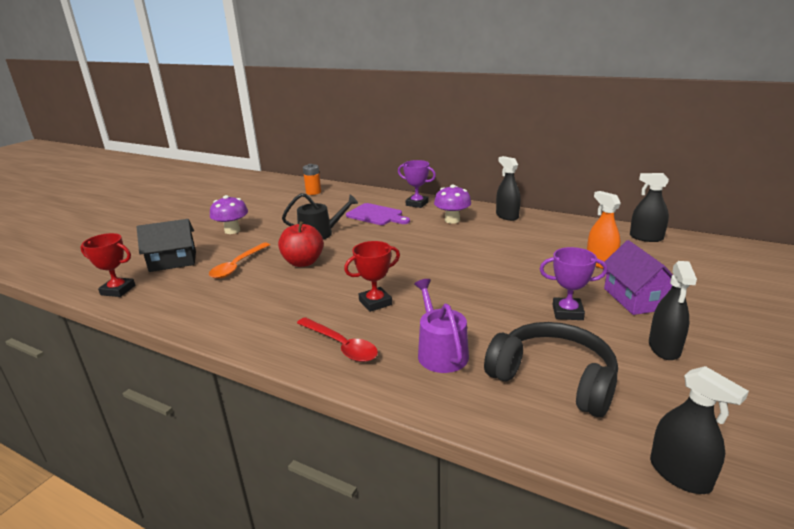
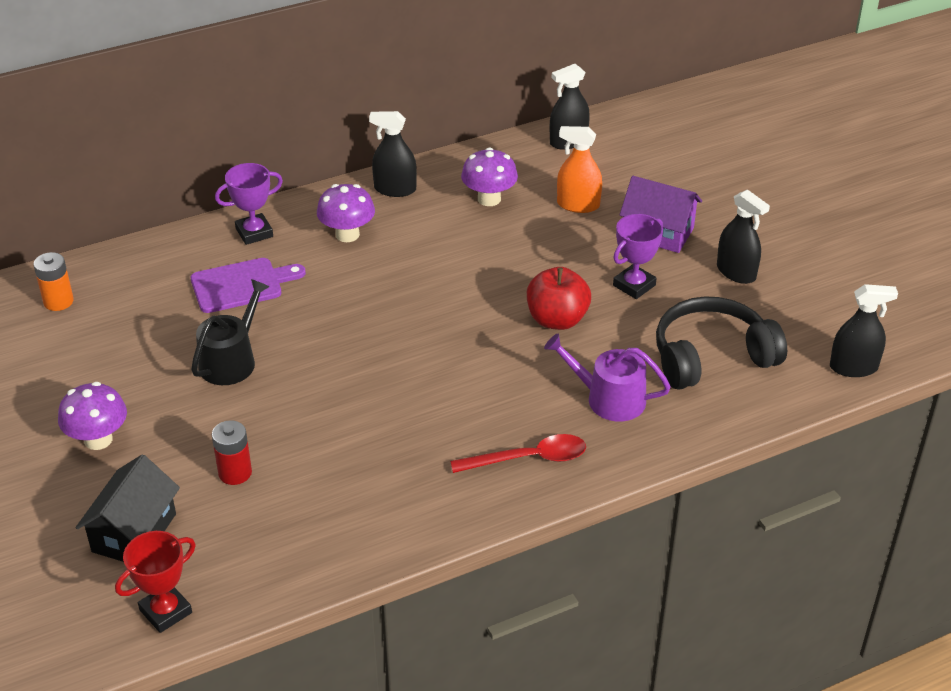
camera: 55 degrees left, 15 degrees up
(237, 266) = (235, 473): orange spoon -> red battery
(303, 262) = (302, 410): red apple -> red apple (557, 320)
(375, 302) = (473, 397): red trophy -> none
(549, 238) = (489, 199): none -> purple mushroom

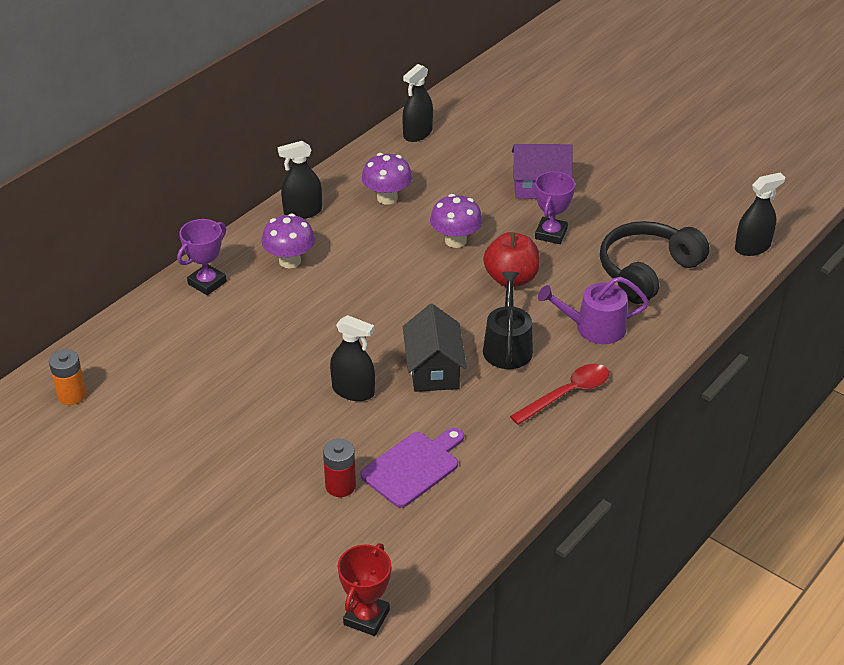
camera: 25 degrees left, 0 degrees up
(98, 439) = (200, 499): purple mushroom -> purple mushroom (455, 241)
(134, 533) = (291, 564): black house -> black house (434, 369)
(231, 360) = (267, 395): black watering can -> black watering can (507, 346)
(241, 285) = (229, 330): purple cutting board -> purple cutting board (413, 467)
(578, 205) = (462, 182): orange spray bottle -> none
(736, 272) = (619, 201): black spray bottle -> black spray bottle (353, 391)

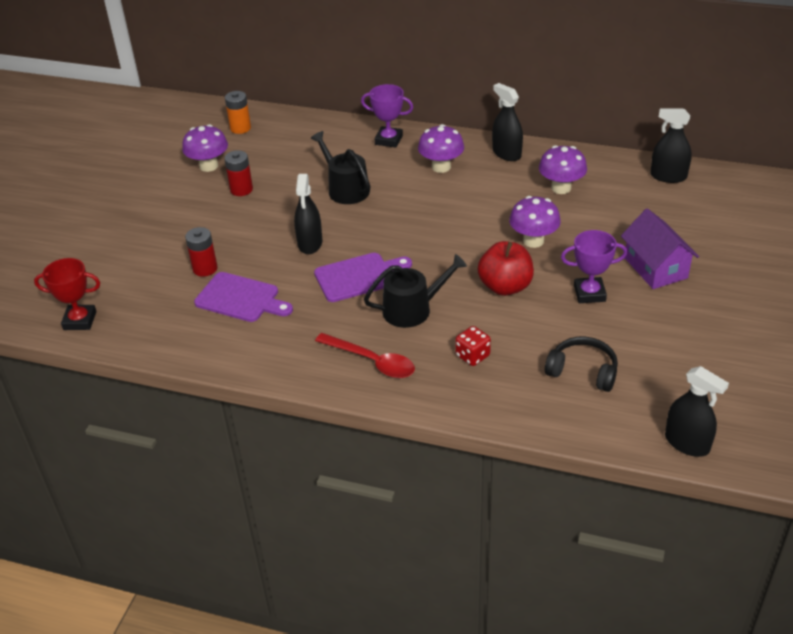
camera: 70 degrees right, 0 degrees up
(133, 441) = (208, 166): none -> purple mushroom
(208, 423) = (241, 189): none -> red battery
(274, 339) = (345, 189): none -> black watering can
(434, 369) = (358, 276): black house -> purple cutting board
(594, 328) = (472, 356): purple watering can -> red dice
(647, 271) = (583, 371): black headphones -> black headphones, size x0.62

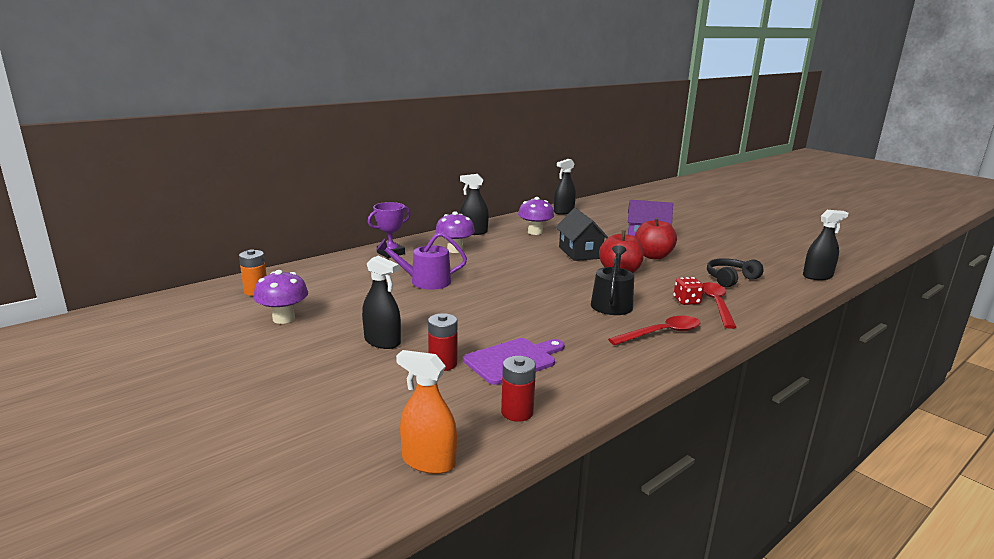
camera: 60 degrees left, 20 degrees down
(80, 320) = (428, 461): red trophy -> orange spray bottle
(241, 189) = (350, 316): red battery -> red battery (517, 412)
(310, 243) = (476, 312): black spray bottle -> black spray bottle (382, 341)
(345, 189) = (425, 281): black watering can -> purple watering can
(358, 276) = (547, 308): purple cutting board -> none
(487, 379) = (716, 304): none -> red spoon
(533, 241) = (580, 253): purple mushroom -> black house
(589, 293) = (653, 256): purple trophy -> red apple

